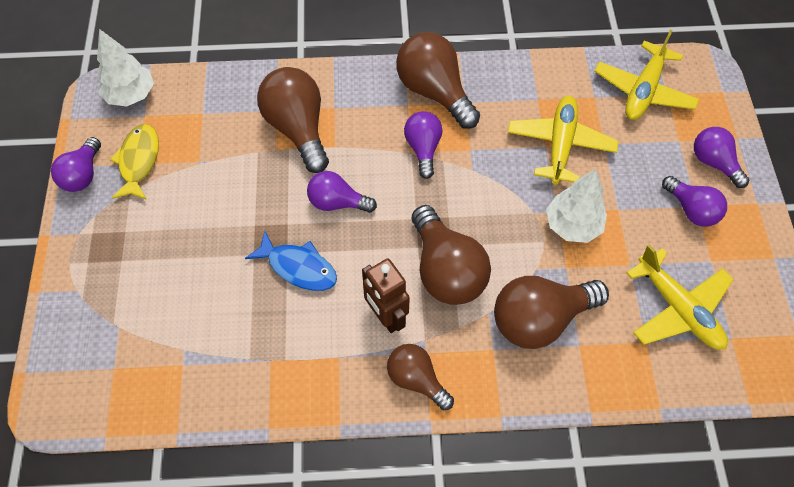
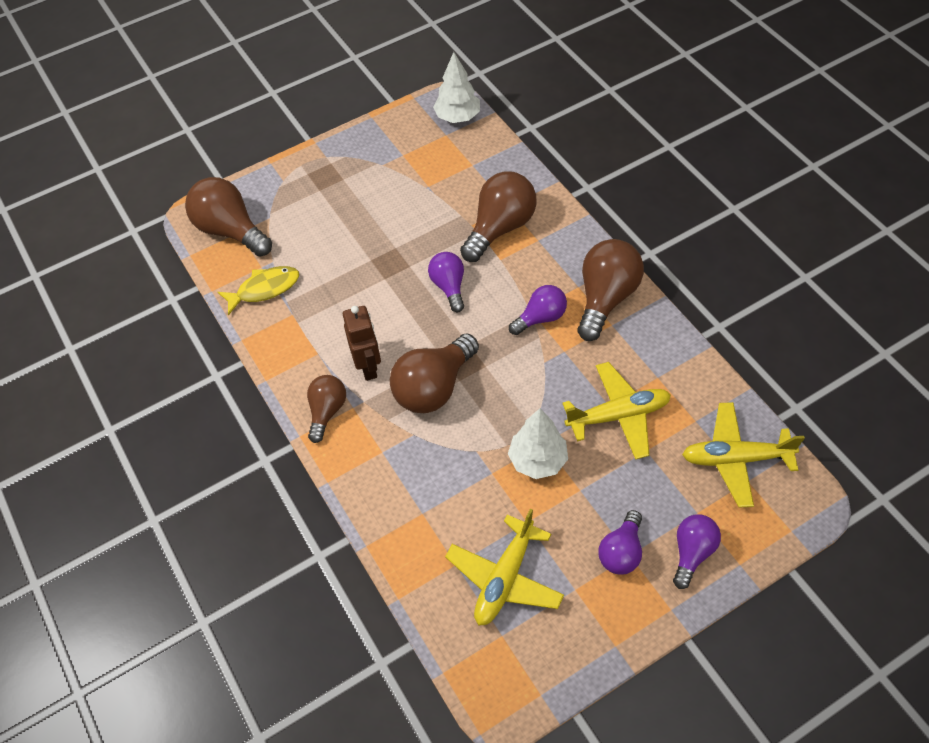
camera: 65 degrees right, 5 degrees down
(83, 175) = (372, 131): purple light bulb -> none
(139, 161) = (404, 154): yellow fish -> yellow fish (264, 289)
(298, 267) = (376, 292): blue fish -> none
(386, 317) = (368, 367): brown robot -> brown robot turned 135 degrees clockwise
(540, 319) = (429, 473): brown light bulb -> brown light bulb (230, 230)

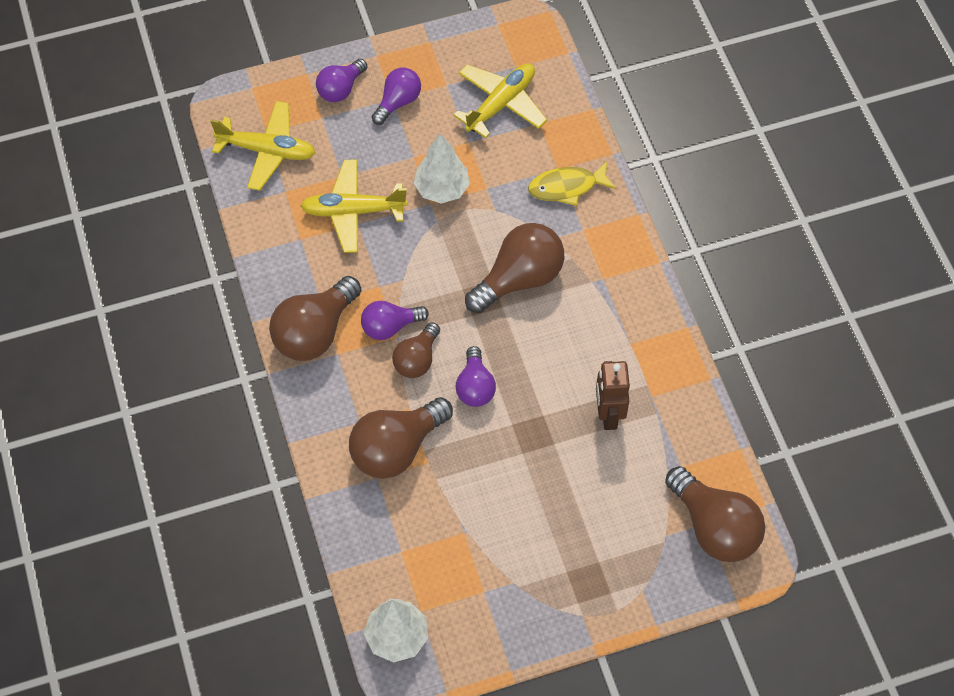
camera: 170 degrees left, 5 degrees up
(264, 289) = (679, 435): yellow fish -> yellow fish (566, 187)
(327, 411) = (629, 279): brown light bulb -> brown light bulb (417, 359)
(368, 367) = (580, 316): brown robot -> brown robot (608, 415)

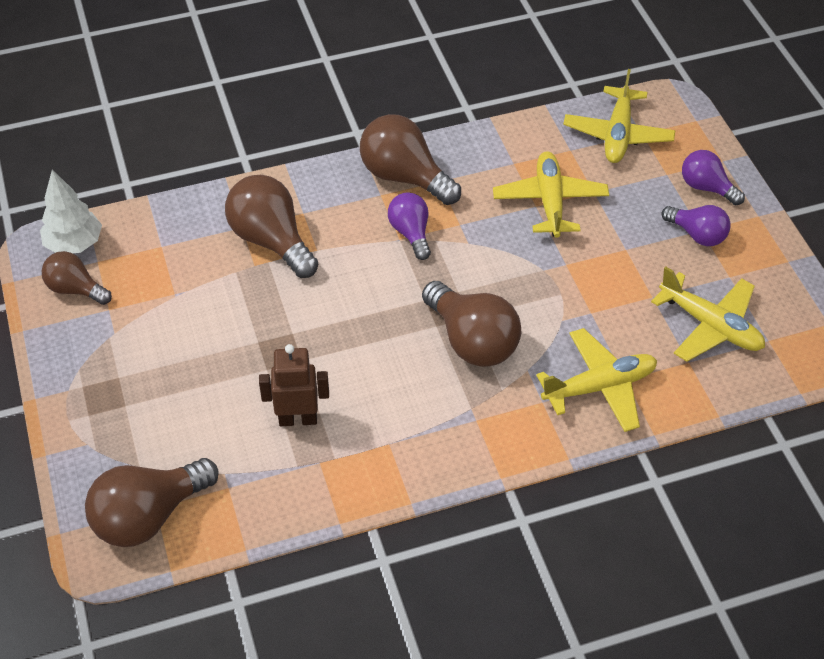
camera: 90 degrees right, 10 degrees down
(417, 359) = (372, 255): brown light bulb -> brown light bulb (75, 289)
(442, 189) = (585, 273): white tree -> none
(475, 387) = (338, 302): purple light bulb -> none
(566, 187) = (599, 387): yellow fish -> yellow plane

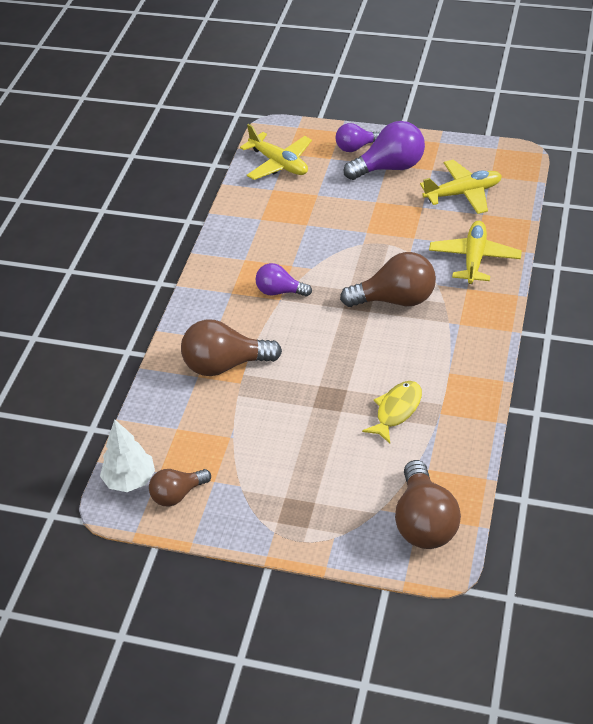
camera: 55 degrees left, 5 degrees down
(298, 419) = (396, 410): brown robot -> yellow fish
(404, 177) = (226, 274): brown light bulb -> none
(550, 201) = (308, 217): yellow plane -> none
(697, 235) = (390, 167): purple light bulb -> purple light bulb, size x1.65

